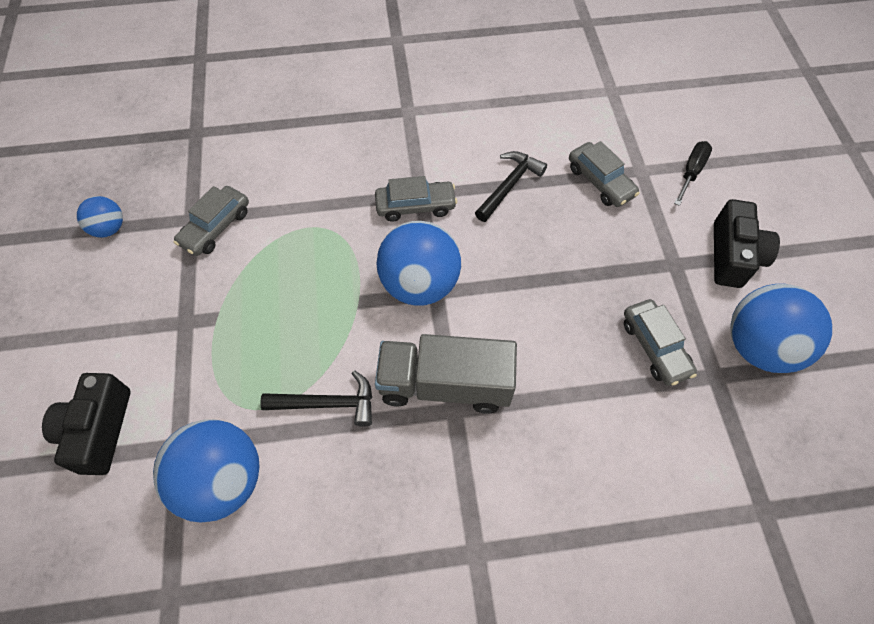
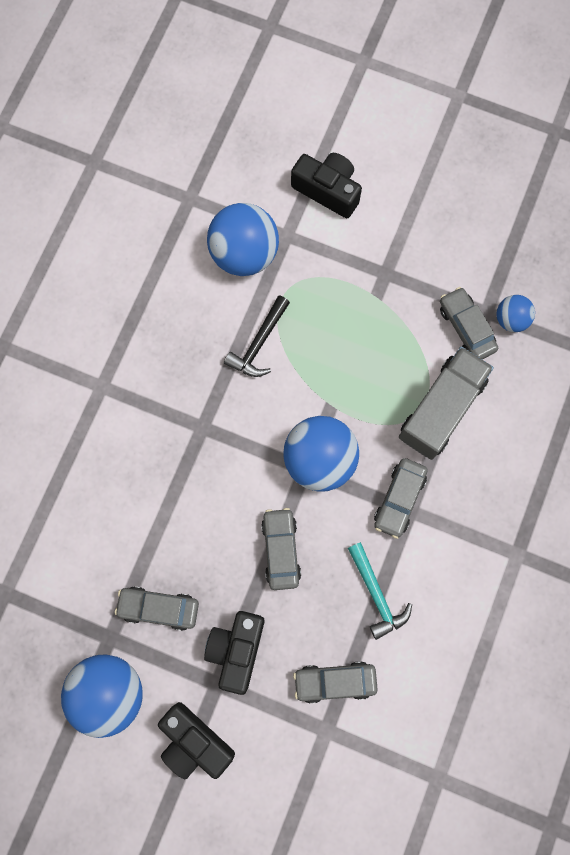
camera: 120 degrees right, 15 degrees up
(109, 228) = (510, 247): blue ball -> blue ball (511, 319)
(445, 384) = (224, 431): grey truck -> grey truck (441, 409)
(509, 185) = (376, 595): black hammer -> turquoise hammer
(525, 273) = (281, 550): none -> grey car
(635, 263) = (236, 650): none -> black camera
(691, 172) = (297, 778): black screwdriver -> none

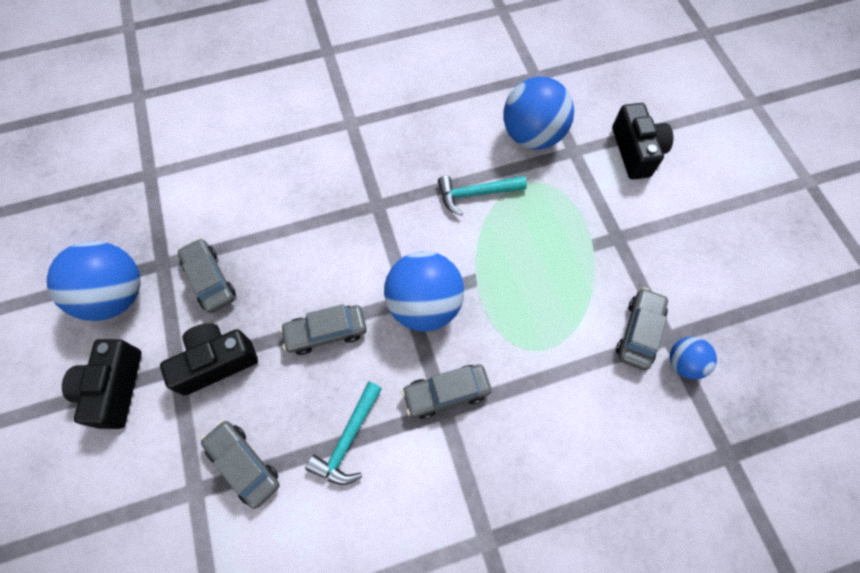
camera: 50 degrees right, 10 degrees down
(259, 343) = (475, 194): black hammer -> turquoise hammer
(281, 550) = (326, 332): grey car -> grey car turned 150 degrees counterclockwise
(441, 409) = (553, 366): grey truck -> none

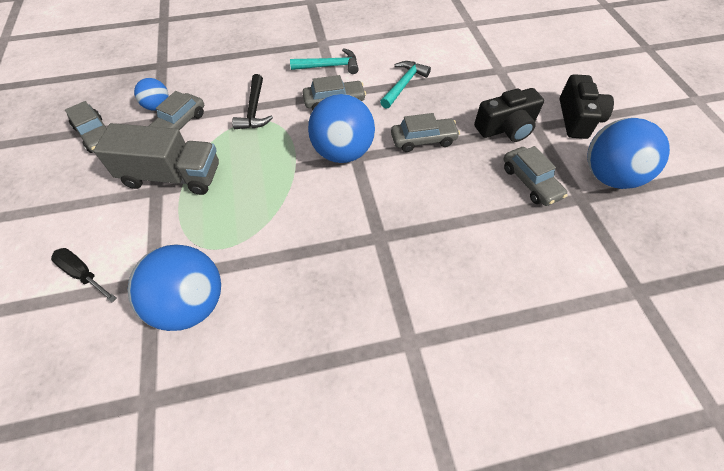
camera: 175 degrees left, 10 degrees down
(244, 464) = (471, 78): grey car -> grey car (96, 135)
(475, 194) = (276, 240): turquoise hammer -> turquoise hammer (329, 66)
(552, 367) = (254, 110): none -> black hammer
(609, 256) = (172, 176): none -> grey truck
(635, 151) = (83, 274): black camera -> black screwdriver

